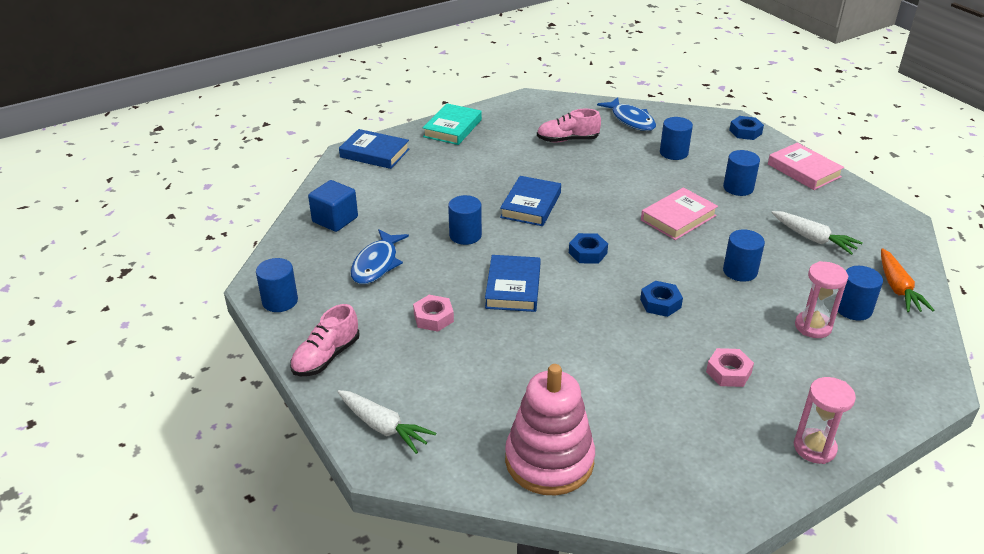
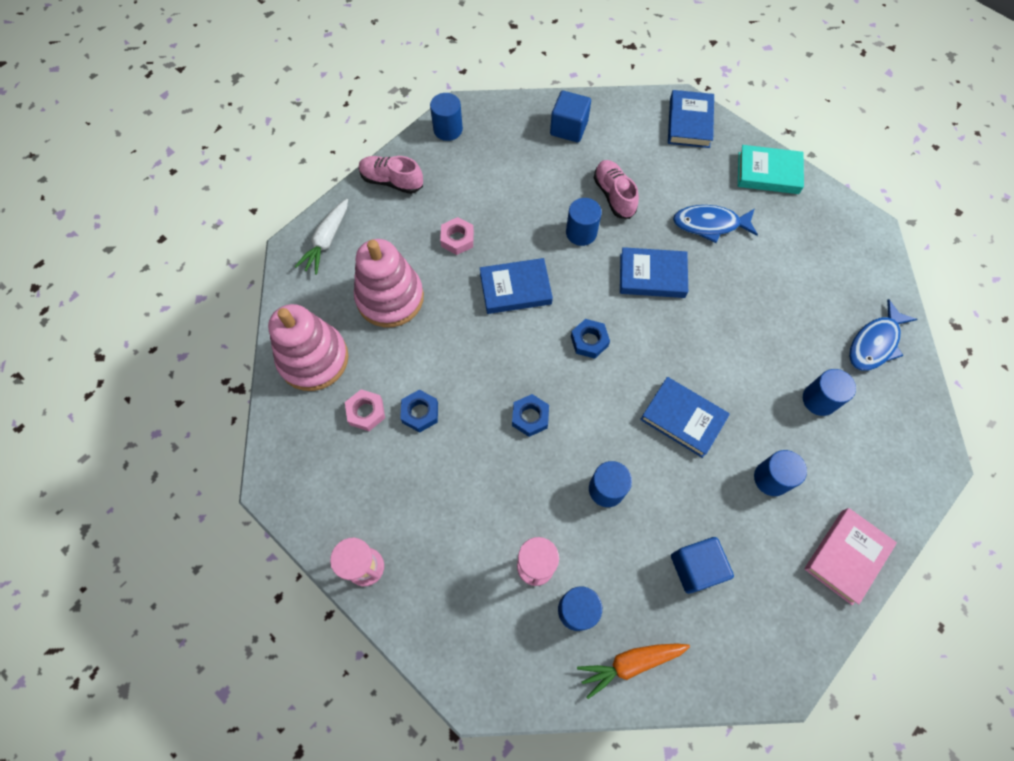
camera: 75 degrees right, 30 degrees up
(376, 264) = (516, 178): blue fish -> blue fish (710, 224)
(488, 381) = (390, 298): none -> pink stacking toy
(567, 140) = (796, 285): pink shoe -> pink shoe (614, 195)
(678, 218) = (683, 418): pink book -> blue book
(728, 372) = (446, 487): pink nut -> pink nut (366, 412)
(745, 132) = (912, 480): blue nut -> blue nut (420, 413)
(813, 239) = (695, 567): white carrot -> blue cube

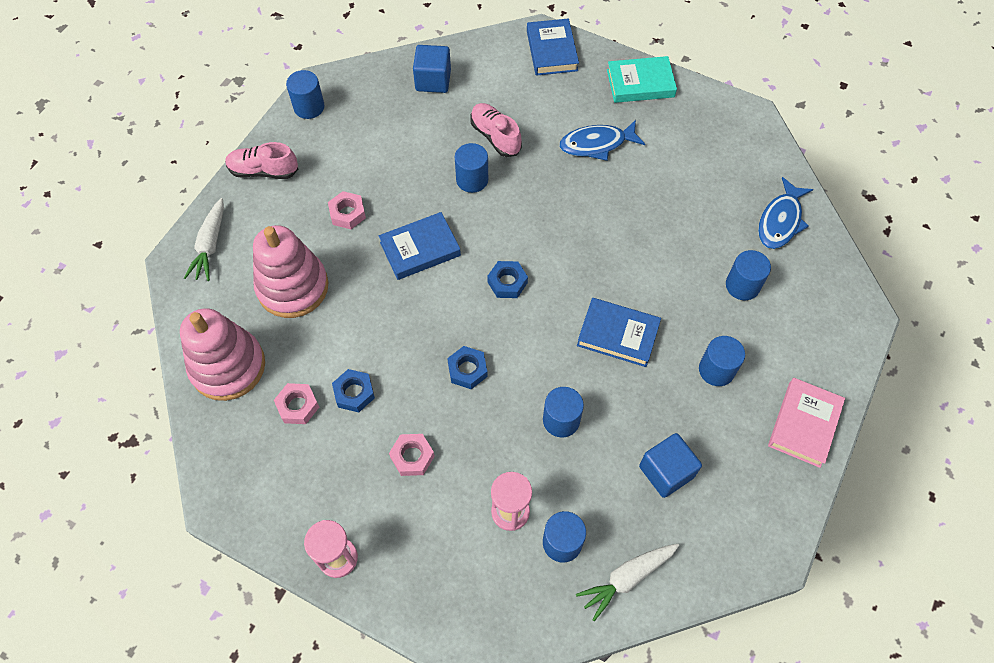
camera: 15 degrees left, 5 degrees down
(457, 488) = (412, 457): none -> pink nut
(630, 663) = (626, 578): orange carrot -> white carrot
(652, 275) = (553, 205): blue book -> none

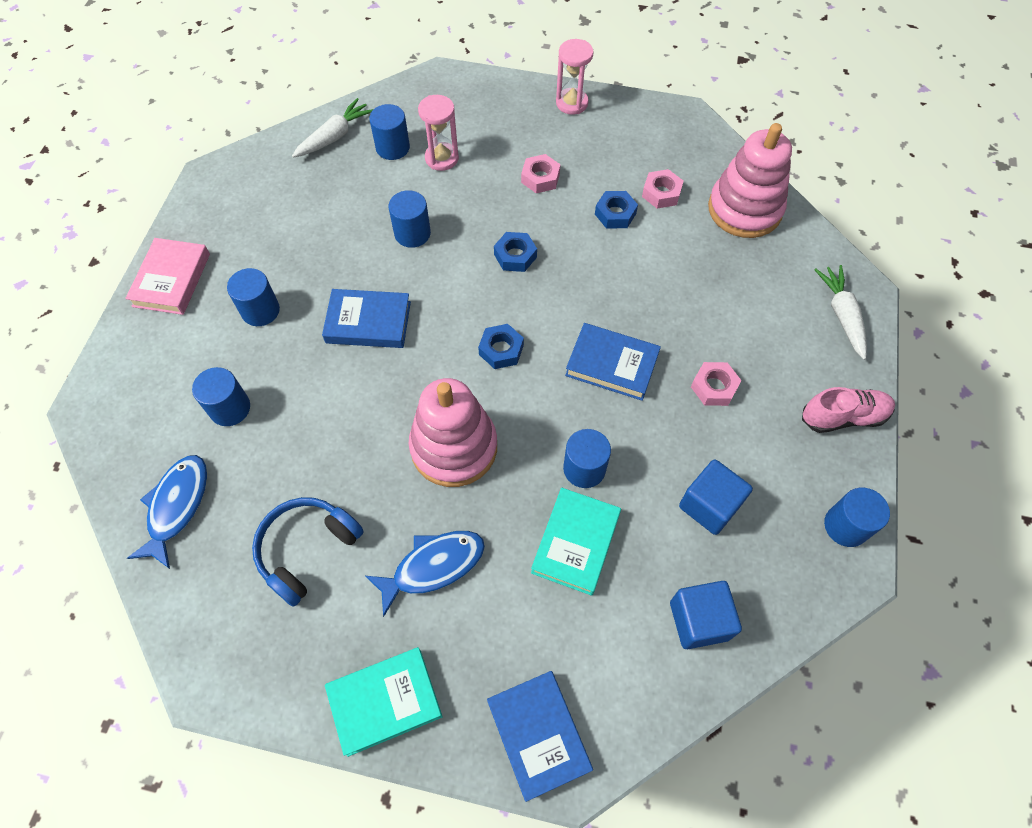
camera: 165 degrees right, 0 degrees up
(293, 287) = (727, 293): pink stacking toy -> pink stacking toy (454, 447)
(420, 249) = (612, 365): blue book -> blue book turned 60 degrees clockwise
(495, 137) = (575, 543): pink shoe -> turquoise book
(666, 472) = (307, 214): blue cube -> blue cube (709, 505)
(684, 172) = (307, 550): none -> blue headphones

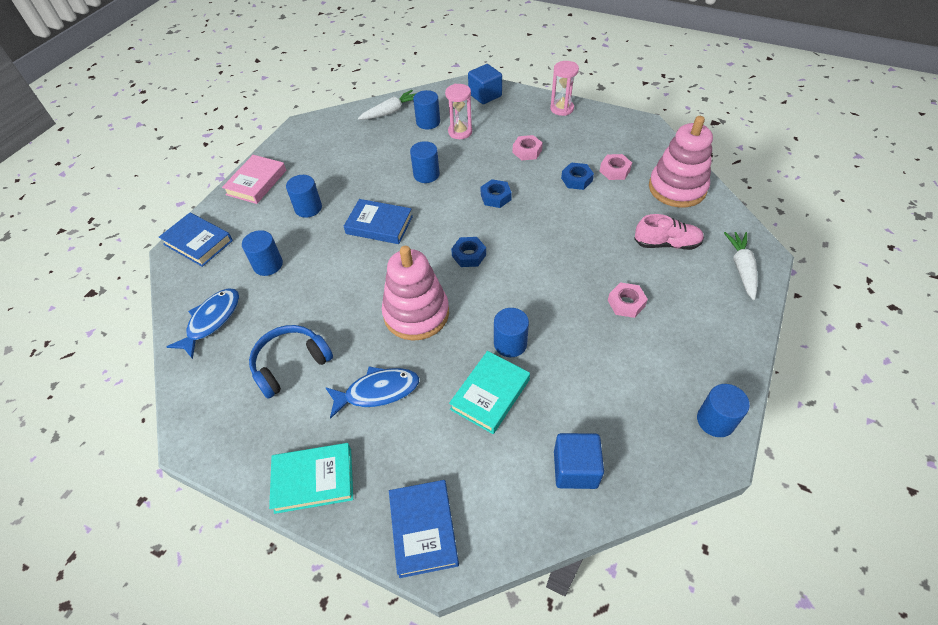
camera: 15 degrees right, 10 degrees down
(612, 365) = (549, 276): blue book -> blue book (198, 242)
(709, 505) = (603, 386): blue cube -> blue cube (485, 95)
(843, 417) = (729, 340): pink shoe -> pink shoe (666, 244)

